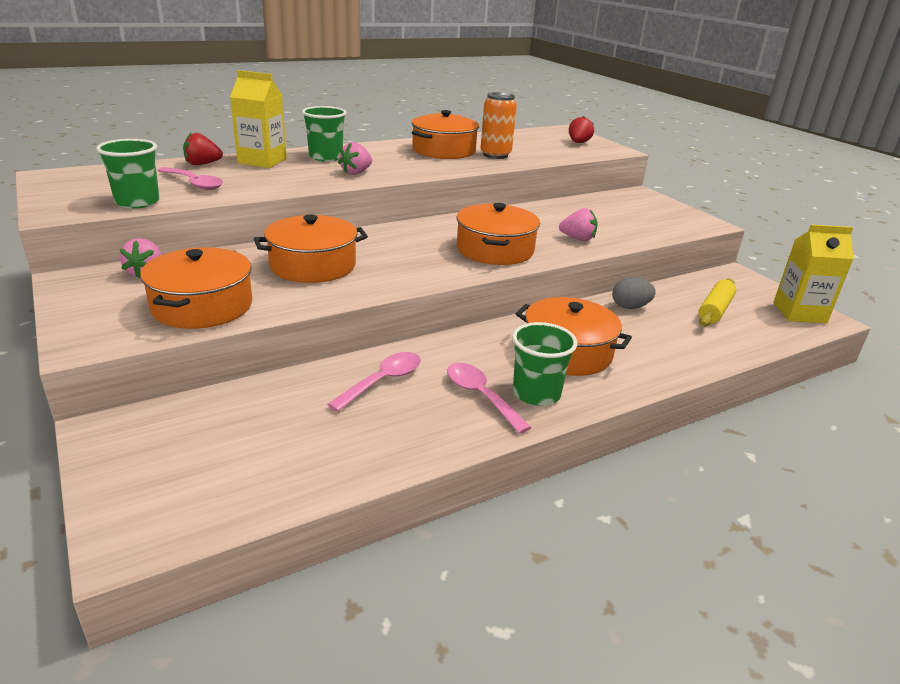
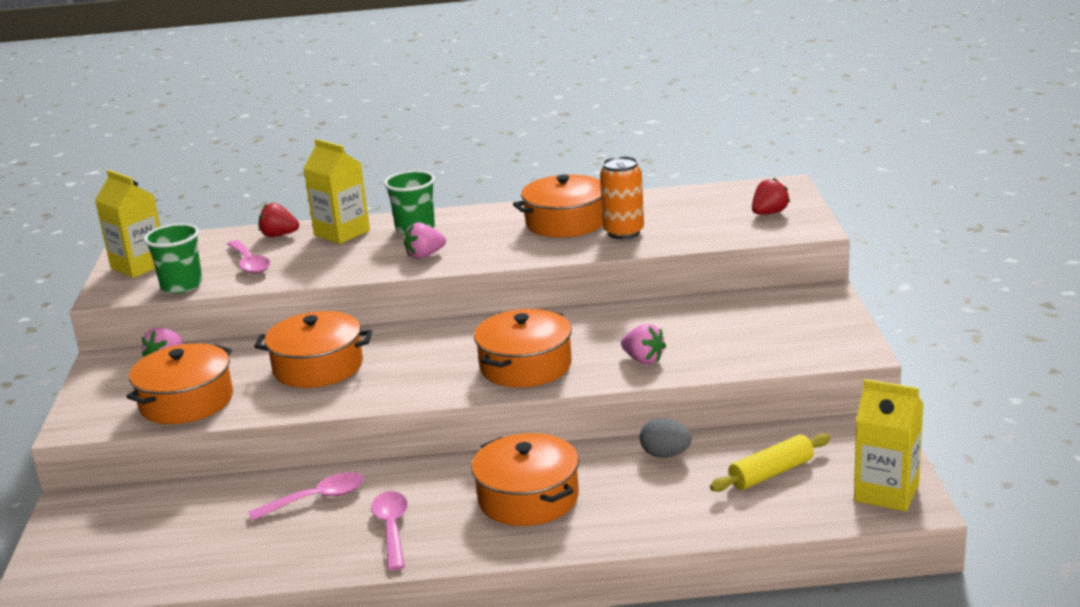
camera: 30 degrees right, 5 degrees down
(72, 190) = (139, 266): none -> yellow carton
(536, 394) = (447, 536): green cup -> none

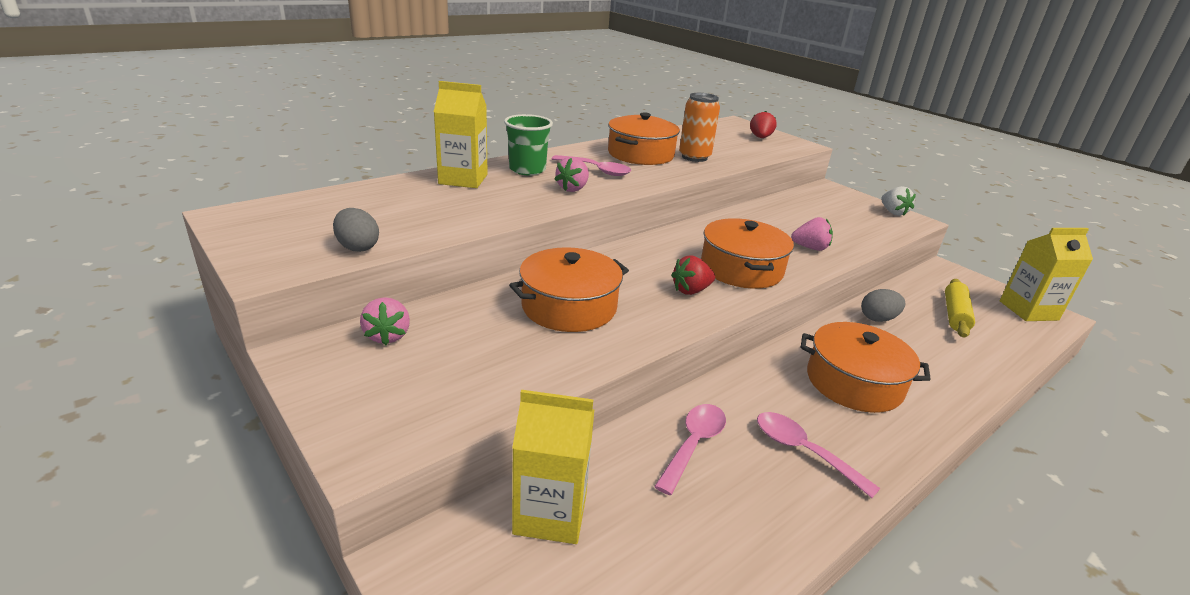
camera: 40 degrees left, 5 degrees up
(139, 266) = (269, 235): yellow carton -> yellow carton (550, 513)
(182, 285) = (357, 247): green cup -> grey egg
(186, 401) = (478, 377): orange pot -> none
(249, 263) = (408, 216): pink spoon -> pink spoon (596, 170)
(279, 235) = (400, 187): red strawberry -> red strawberry (691, 290)
(847, 338) = (893, 212): none -> white strawberry

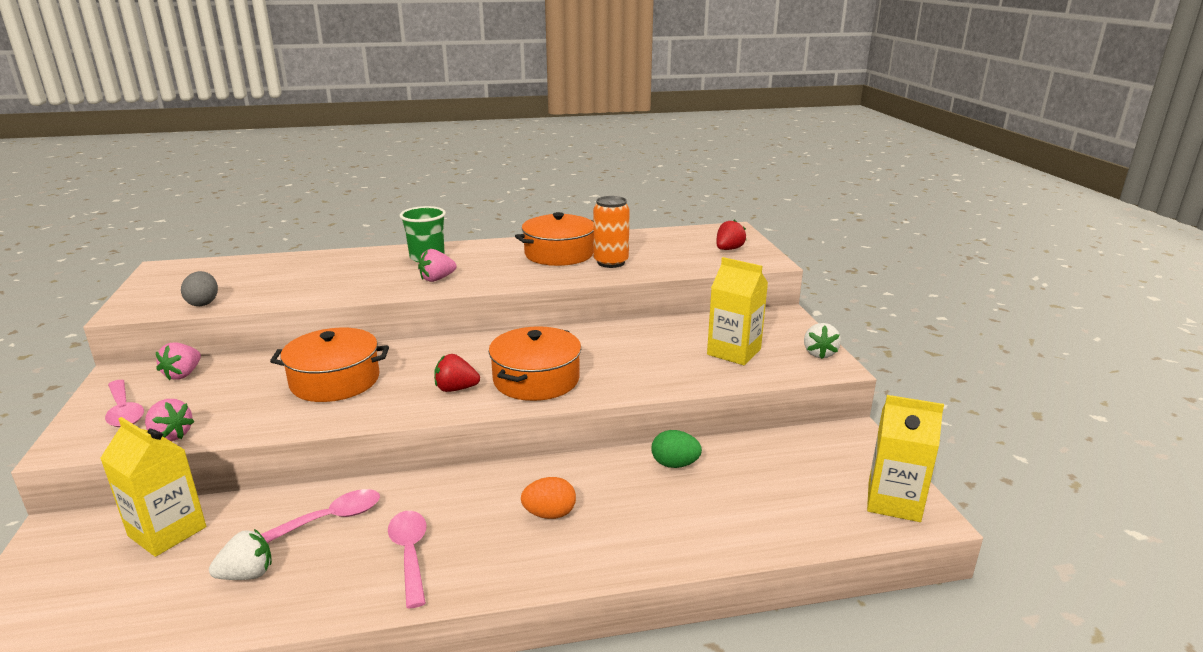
camera: 30 degrees right, 5 degrees down
(463, 179) = (361, 260): yellow carton -> yellow carton (734, 352)
(596, 170) = (488, 265): pink spoon -> pink spoon (124, 411)
(695, 524) = (247, 574): none -> white strawberry
(810, 248) = (645, 373): pink strawberry -> pink strawberry (171, 435)
(854, 382) = (549, 514): orange pot -> orange egg
(878, 319) = (675, 464): grey egg -> green egg
(955, 315) = (779, 482): yellow rolling pin -> none

